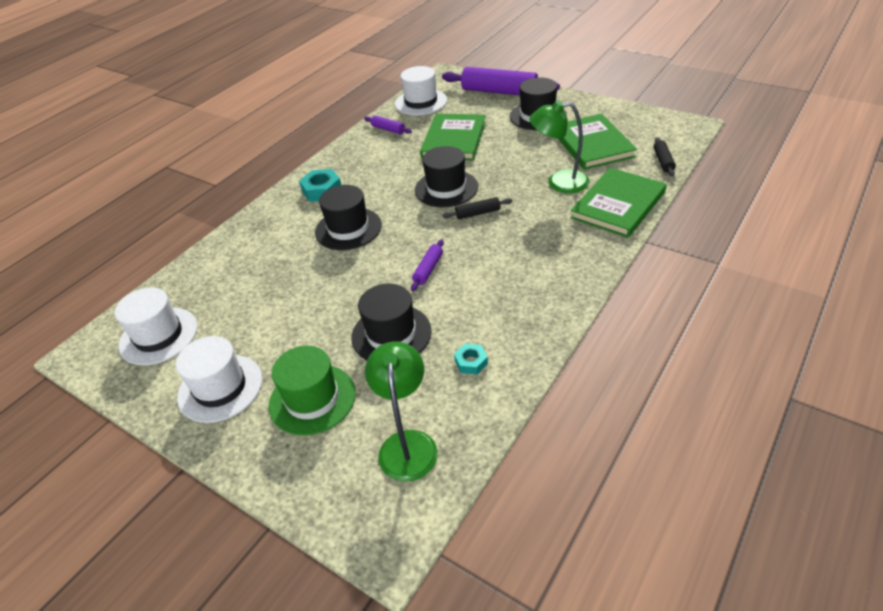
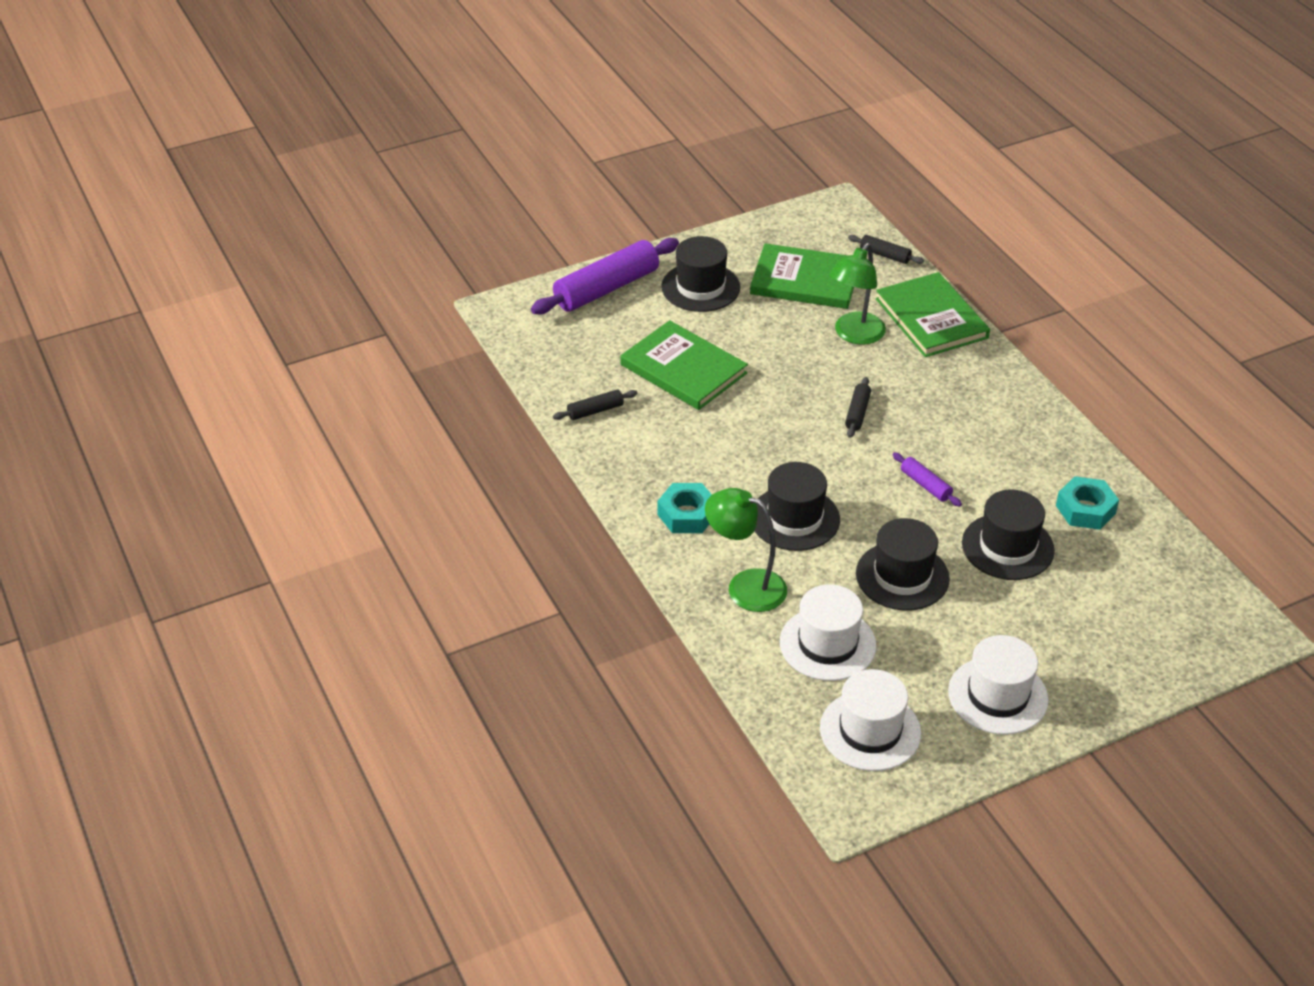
camera: 65 degrees left, 0 degrees up
(312, 399) = (1061, 631): green hat -> none
(388, 129) = (595, 410): purple rolling pin -> black rolling pin
(407, 444) = (1158, 586): green lamp -> green lamp (745, 586)
(421, 102) = (554, 358): white hat -> white hat (827, 644)
(446, 188) = (785, 416): black hat -> black hat (902, 576)
(471, 362) = (1085, 509): turquoise nut -> turquoise nut, size x1.67

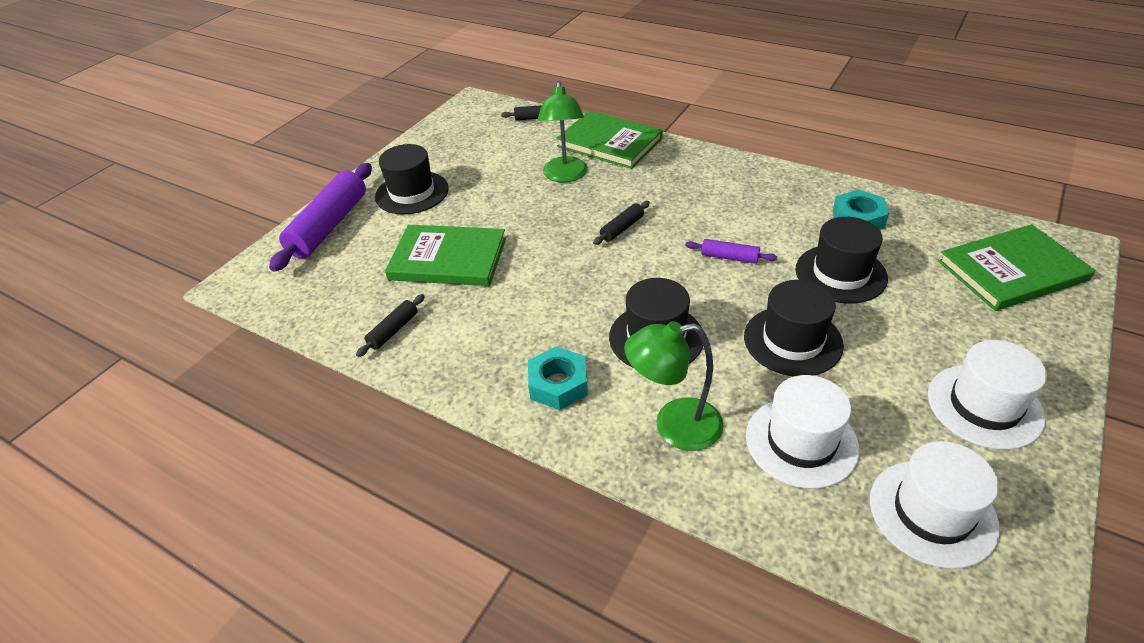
camera: 30 degrees left, 0 degrees up
(805, 280) = (492, 155): green book -> green book (1012, 271)
(857, 413) = (622, 228): black rolling pin -> black rolling pin turned 60 degrees clockwise

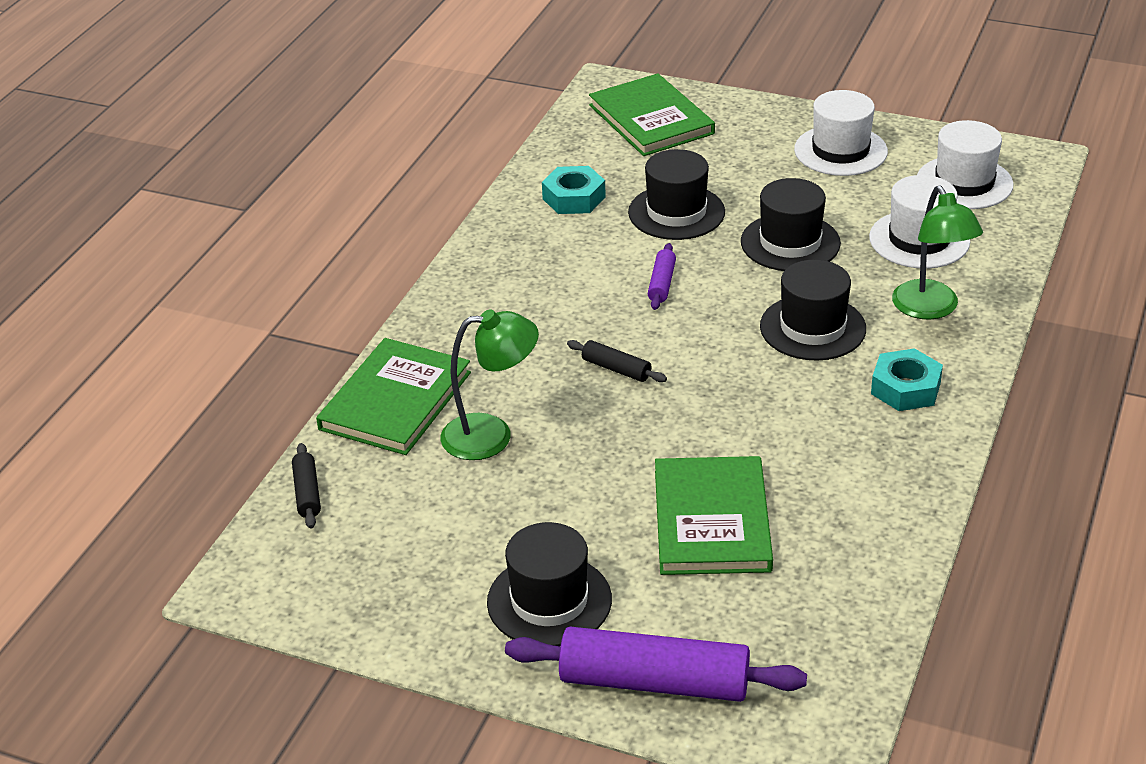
camera: 100 degrees left, 5 degrees down
(393, 330) = (867, 540): black rolling pin -> none

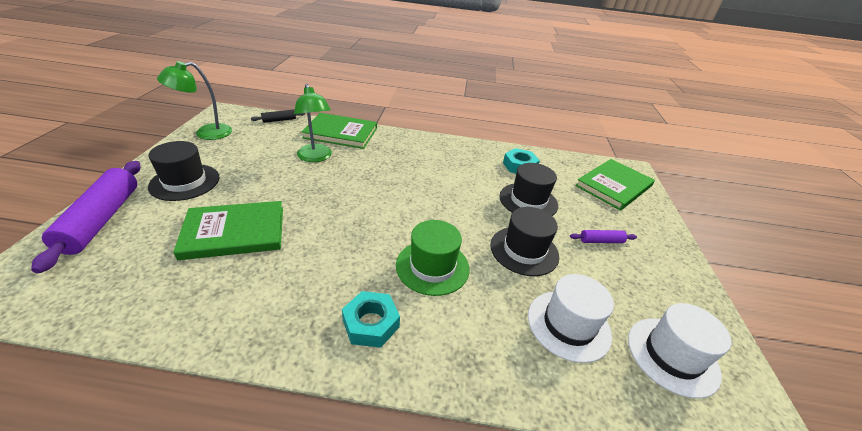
camera: 70 degrees right, 0 degrees up
(616, 369) = (373, 189): black rolling pin -> none
(661, 283) = (456, 200): purple rolling pin -> purple rolling pin (601, 241)
(812, 328) = (432, 266): black hat -> green hat
(840, 151) = (652, 271): white hat -> none
(931, 309) = (478, 337): green lamp -> green lamp (206, 133)

